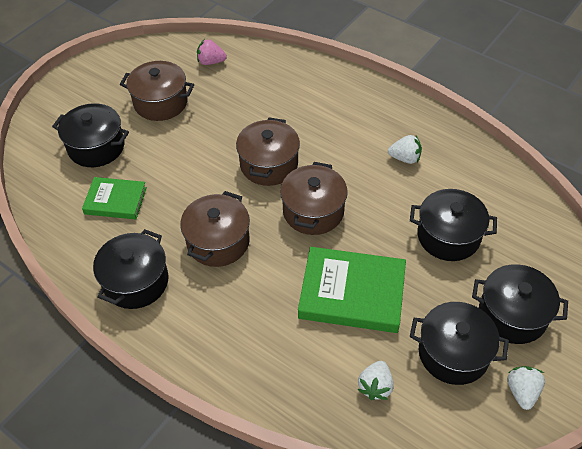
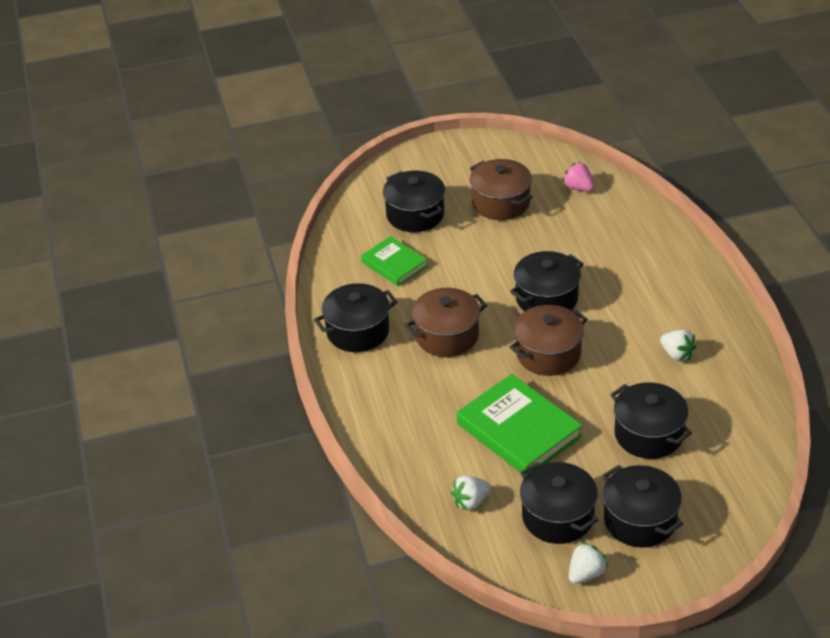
camera: 40 degrees right, 10 degrees down
(269, 164) = (546, 298): brown pot -> black pot

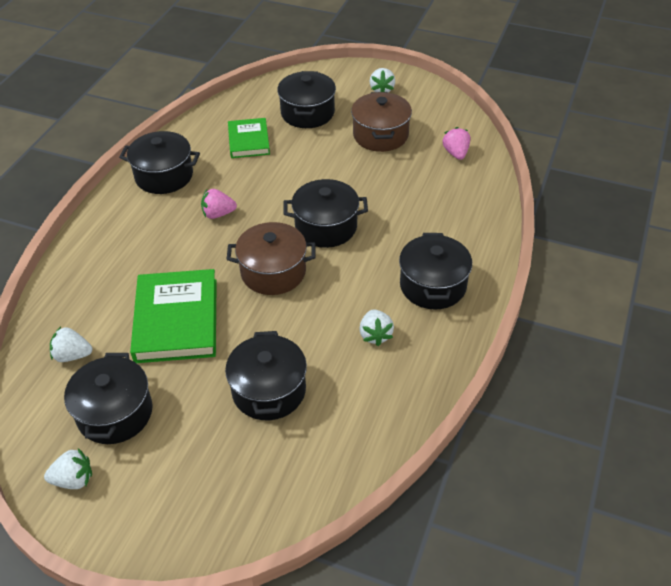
camera: 35 degrees right, 5 degrees up
(447, 336) = (218, 214): brown pot -> pink strawberry
(454, 163) = (381, 89): none -> white strawberry
(640, 520) = (170, 463): black pot -> black pot (433, 285)

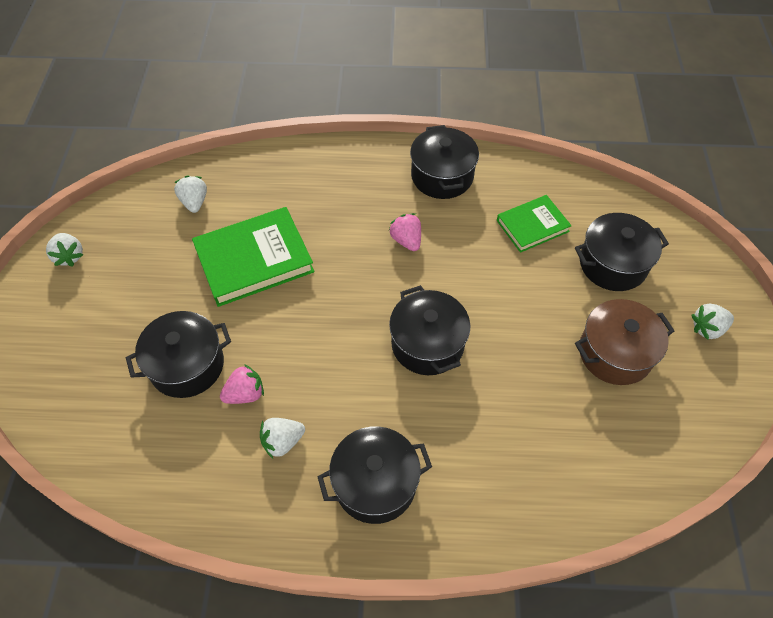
camera: 70 degrees right, 10 degrees up
(115, 413) = (139, 257): black pot -> none
(273, 272) = (342, 317): brown pot -> none
(456, 153) = (627, 452): pink strawberry -> pink strawberry (245, 394)

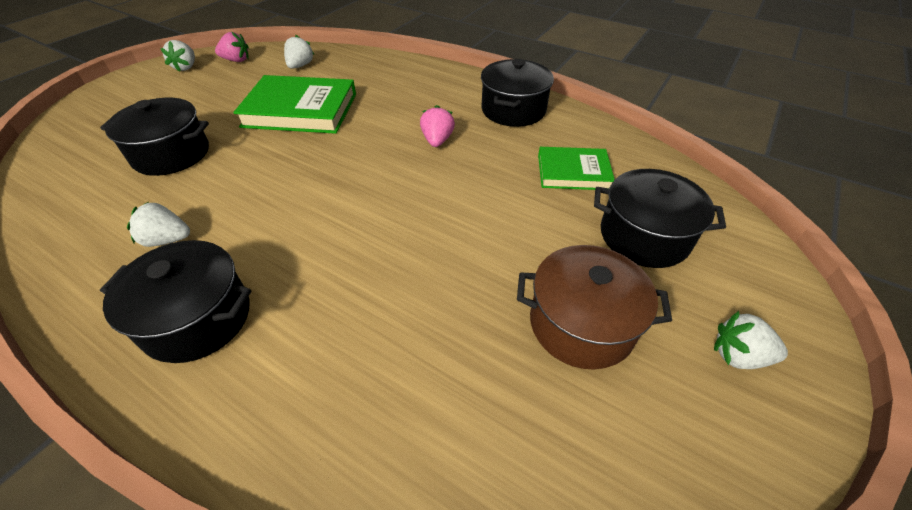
camera: 30 degrees right, 10 degrees down
(245, 394) = (185, 191): pink strawberry -> pink strawberry (236, 60)
(427, 344) = (377, 222): black pot -> none

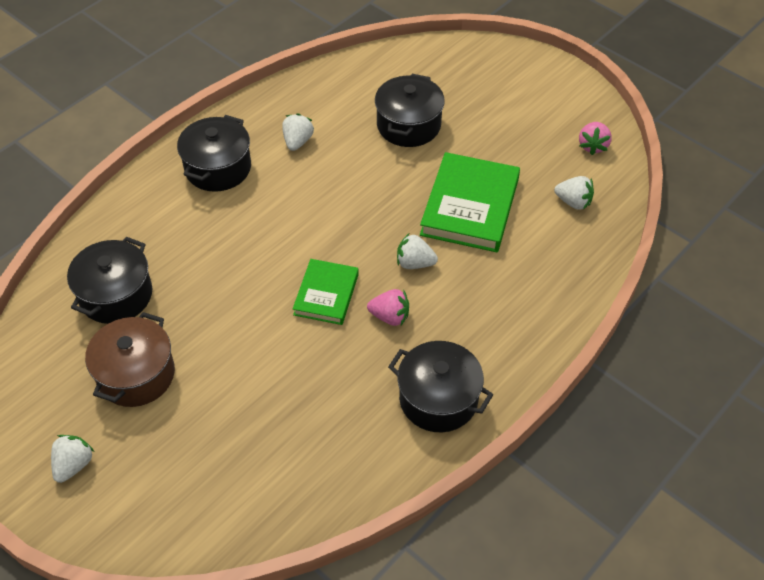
camera: 100 degrees right, 5 degrees up
(186, 67) = (578, 108): white strawberry -> white strawberry (414, 263)
(573, 172) = (308, 425): green book -> green book (326, 294)
(644, 236) = (204, 453): black pot -> black pot (116, 295)

